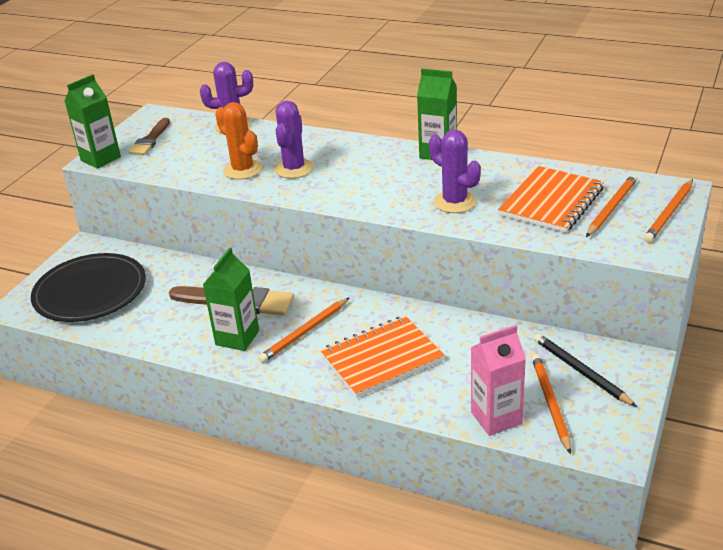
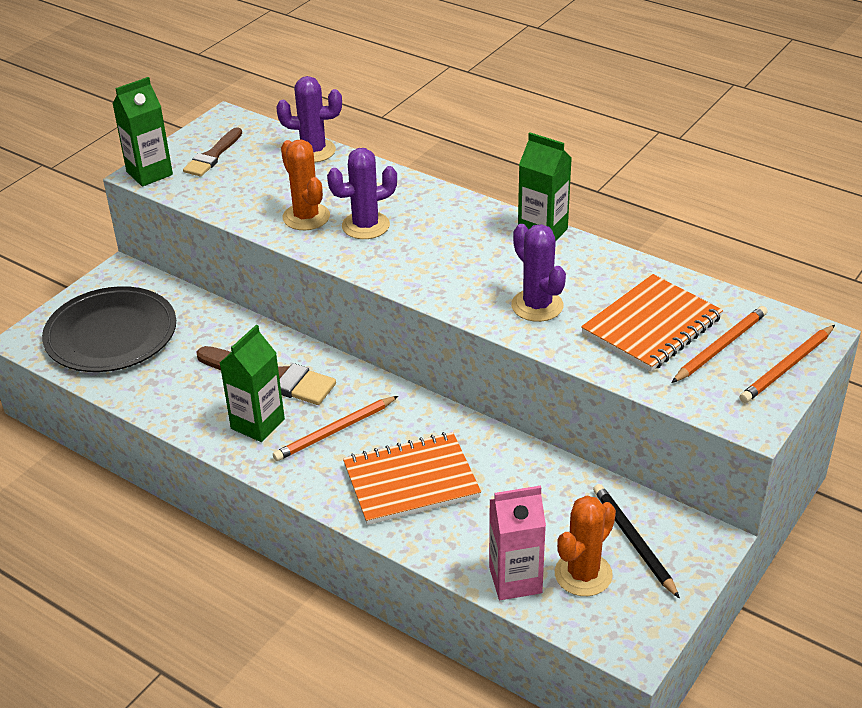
camera: 10 degrees right, 5 degrees up
(294, 169) = (365, 226): purple cactus -> purple cactus turned 45 degrees clockwise
(550, 403) = (583, 574): orange pencil -> orange cactus

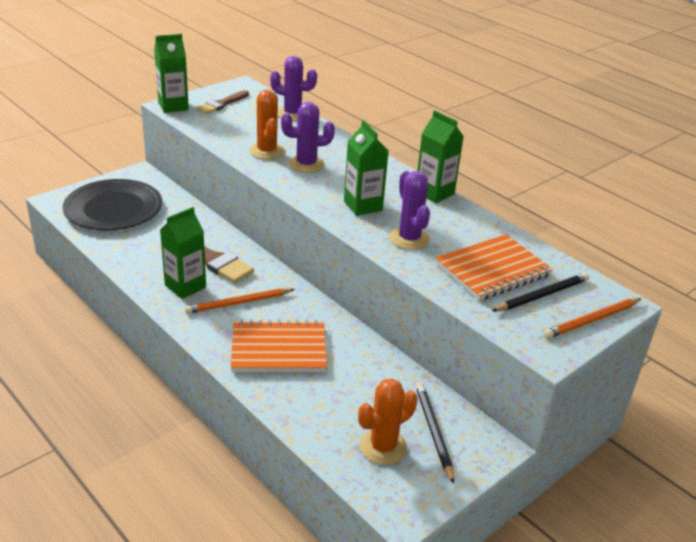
camera: 10 degrees right, 5 degrees down
(462, 271) = (363, 206): none -> green carton
(515, 580) = (327, 438): pink carton -> none
(720, 347) = (542, 295): orange pencil -> black pencil

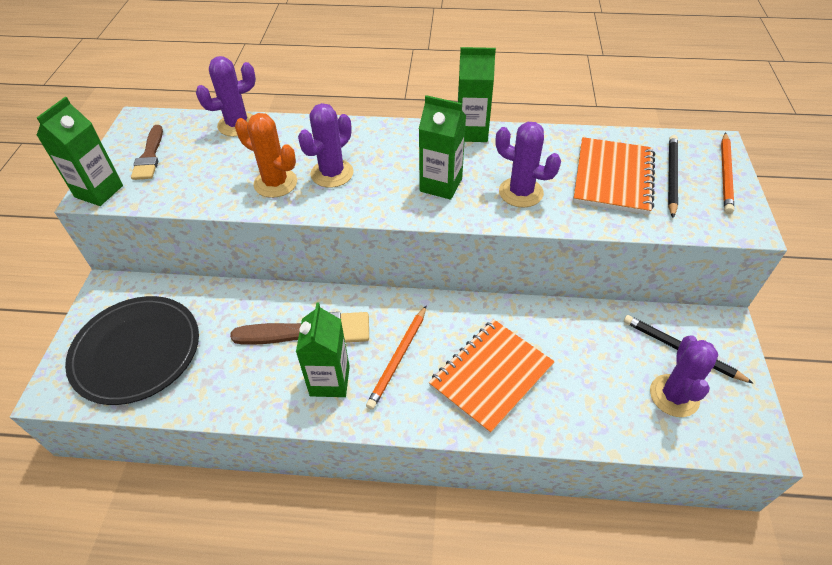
camera: 40 degrees left, 15 degrees up
(383, 447) = (674, 396): orange cactus -> purple cactus

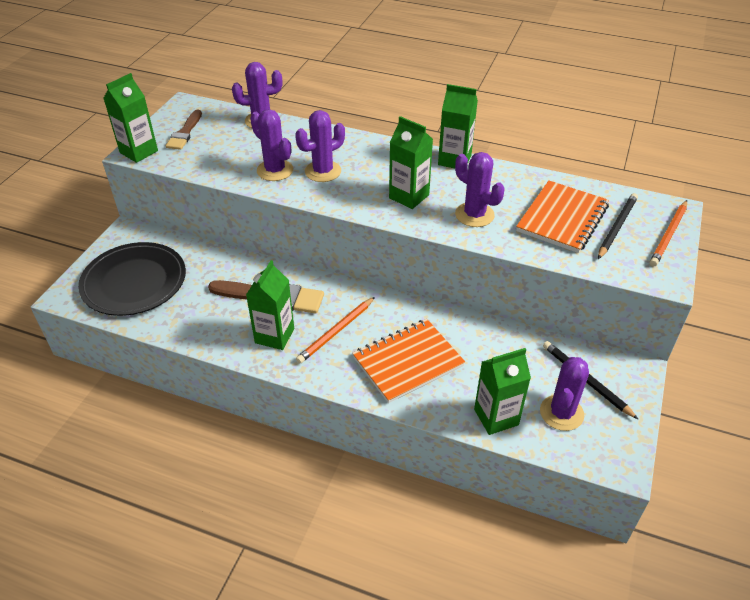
camera: 15 degrees right, 5 degrees down
(275, 183) = (275, 170): orange cactus -> purple cactus
(610, 419) = (496, 417): none -> green carton

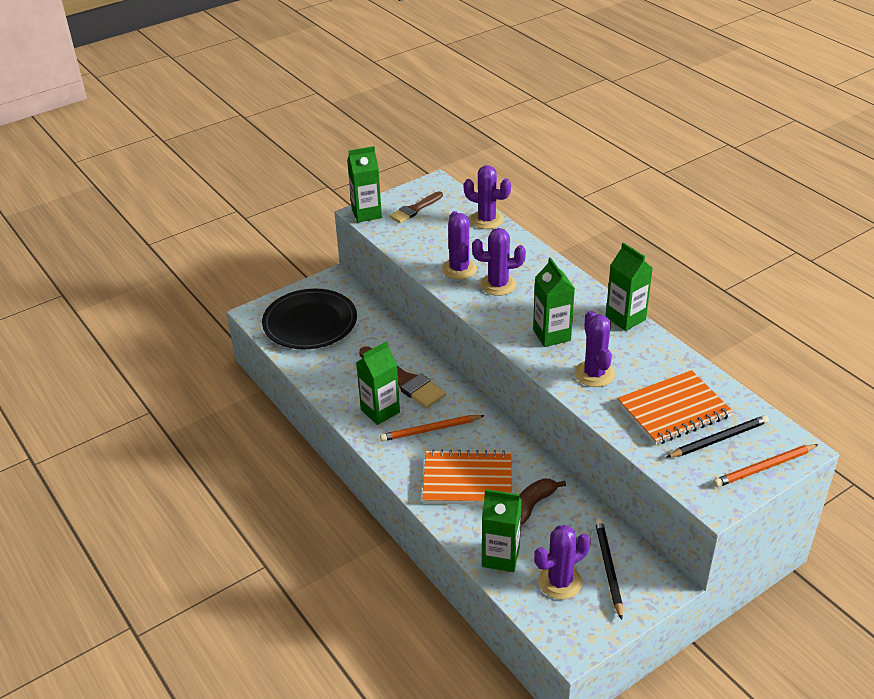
camera: 35 degrees right, 5 degrees down
(480, 356) = (533, 504): none -> brown banana

